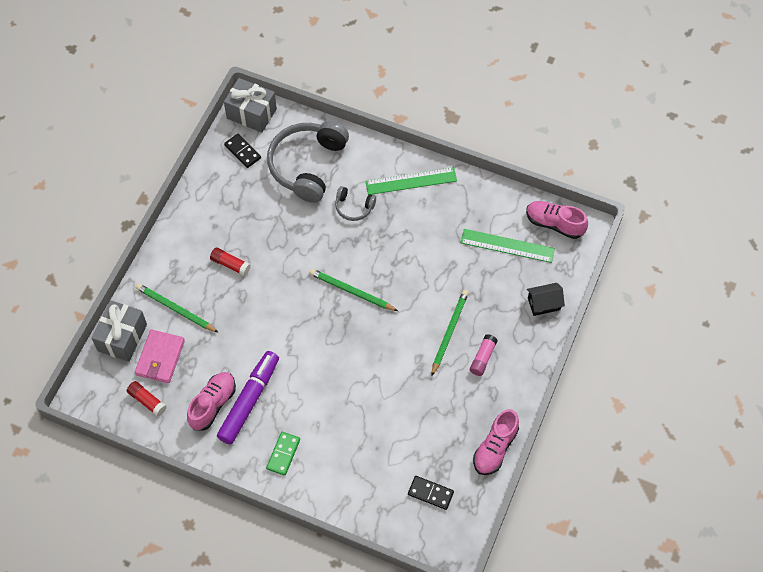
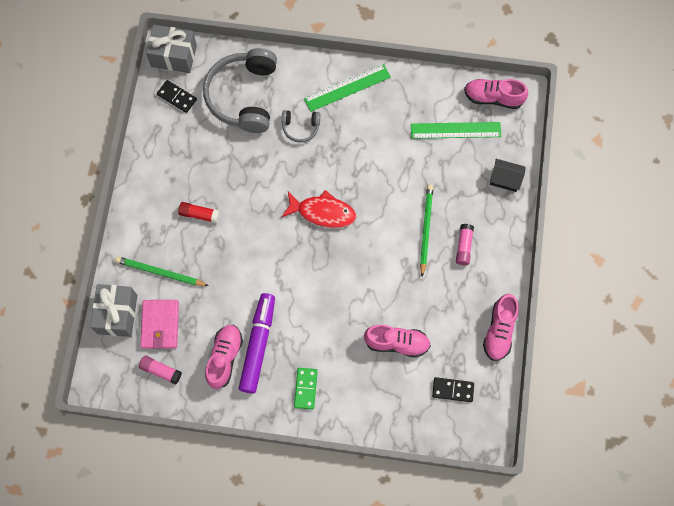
camera: 15 degrees left, 10 degrees up
(147, 401) = (161, 371): red glue stick -> pink glue stick
(351, 291) = (323, 212): green pencil -> red fish
(387, 433) = (396, 343): none -> pink shoe
(544, 304) = (505, 179): black house -> black house turned 45 degrees clockwise

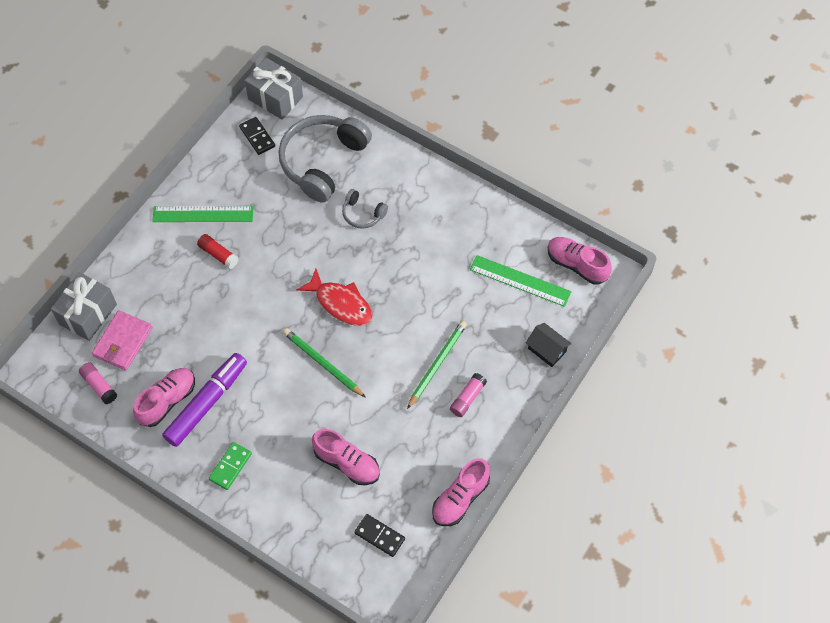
camera: 25 degrees right, 10 degrees down
(160, 272) = (150, 293): green pencil -> green pencil (322, 363)
(347, 88) = (430, 195): green ruler -> green ruler (203, 214)

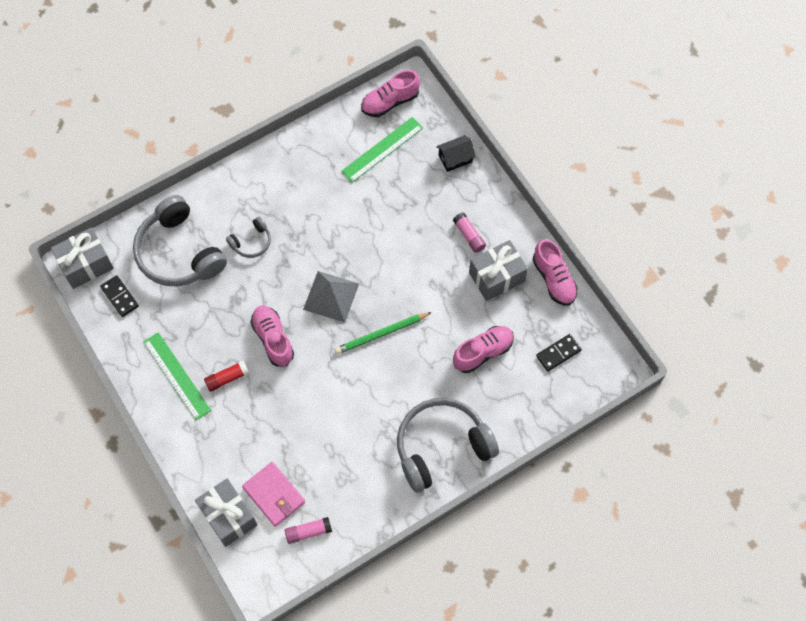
camera: 65 degrees left, 5 degrees up
(167, 401) = (353, 477): pink shoe -> pink shoe (273, 339)
(203, 214) = (177, 375): green ruler -> green ruler turned 60 degrees counterclockwise
(206, 403) = (372, 444): purple marker -> none
(230, 466) = (442, 447): green domino -> grey headphones
(257, 137) = (120, 297): black domino -> black domino turned 60 degrees clockwise
(341, 303) = (331, 296): red fish -> grey pyramid
(435, 443) = (496, 277): none -> grey gift
(437, 364) = (427, 245): green pencil -> none

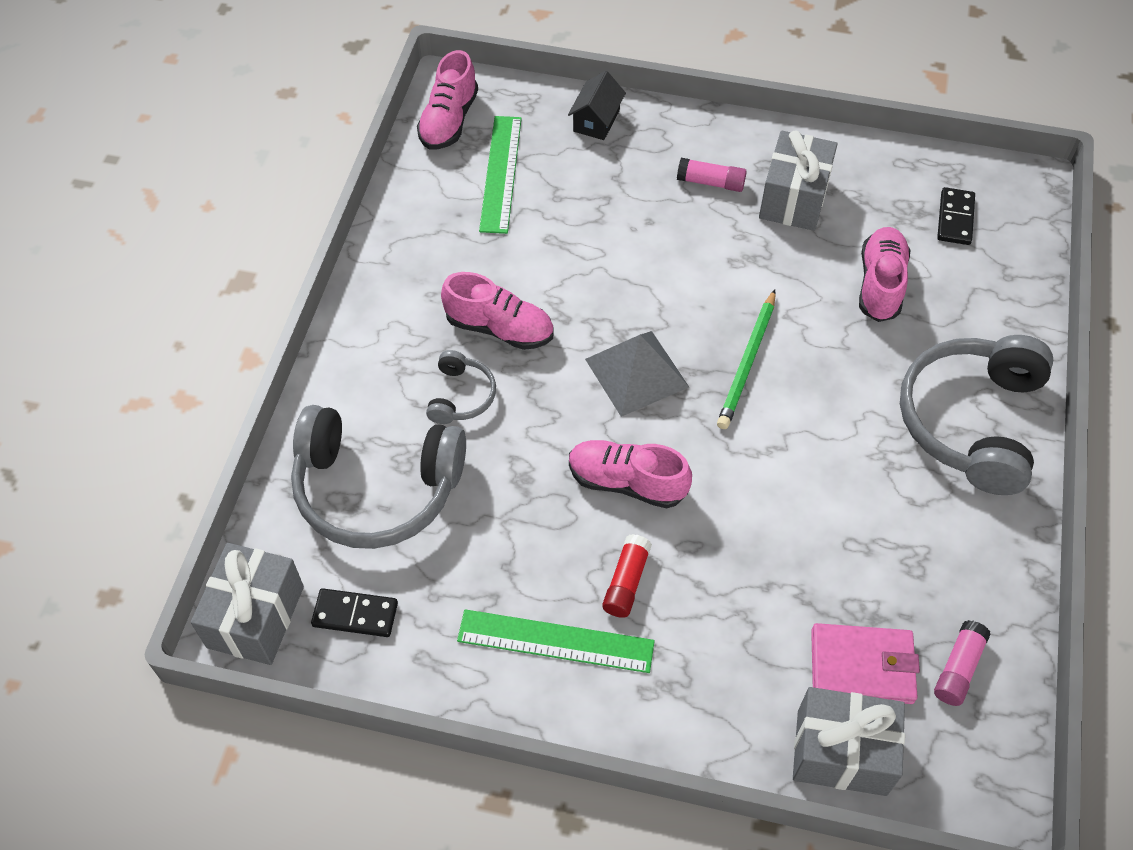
camera: 45 degrees left, 10 degrees down
(553, 279) = (853, 153): pink shoe -> pink shoe (499, 328)

